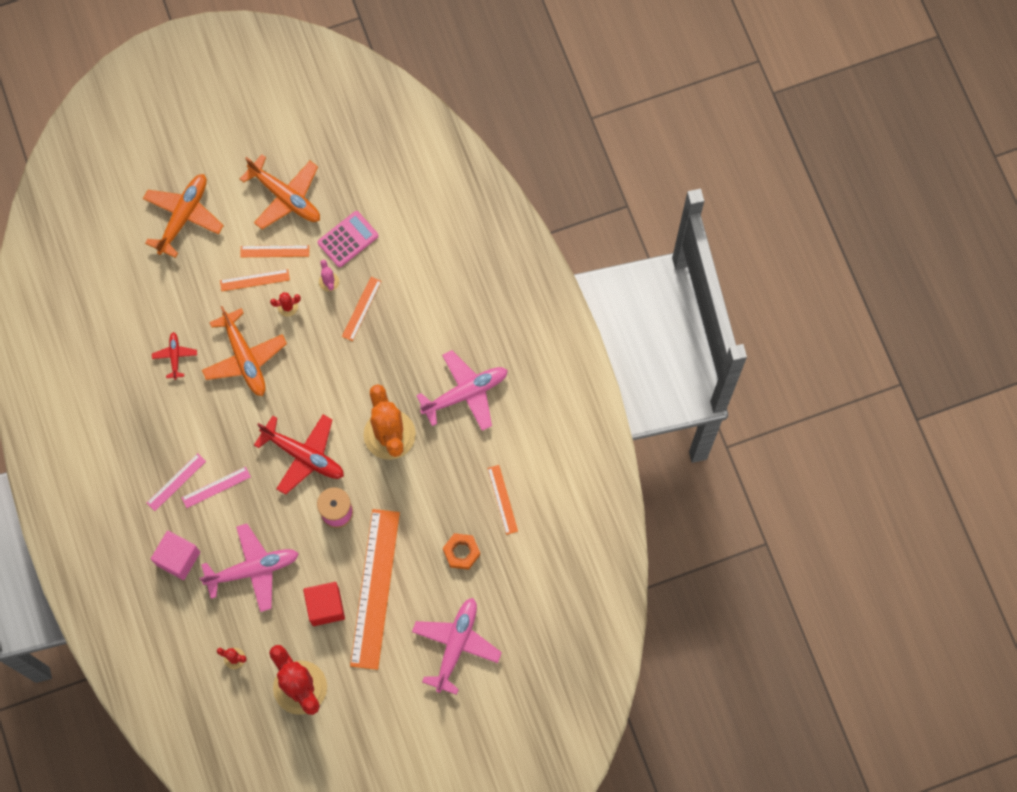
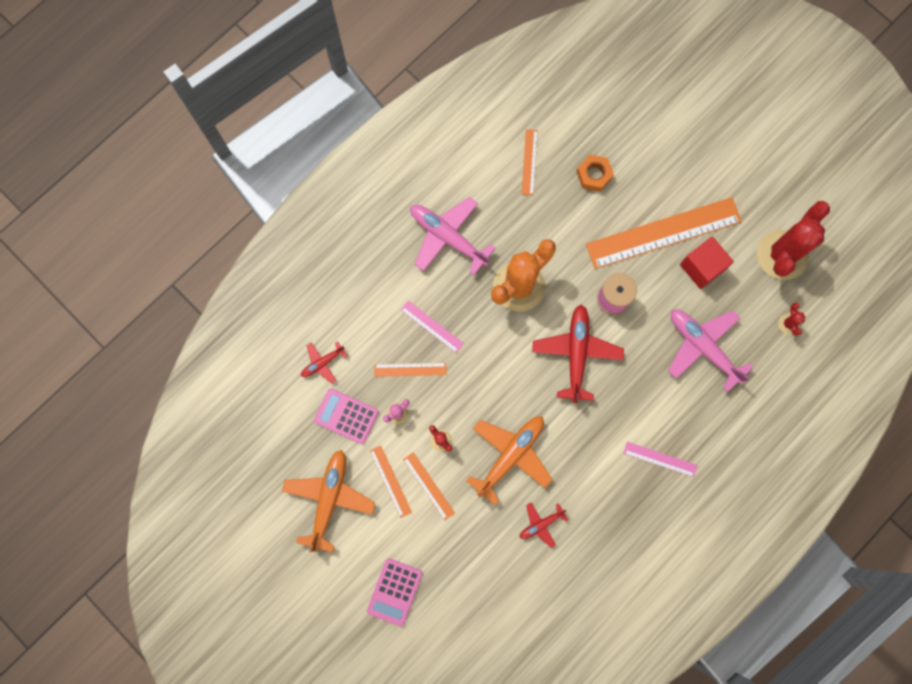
camera: 115 degrees left, 5 degrees up
(178, 558) = (728, 420): pink cube -> none
(184, 216) = (395, 591): orange plane -> pink calculator
(216, 487) = (646, 419): pink ruler -> pink ruler (432, 326)
(404, 239) = (322, 363): none -> red plane
(456, 645) = (675, 143): pink plane -> none
(502, 499) = (529, 162): orange ruler -> orange ruler turned 45 degrees counterclockwise

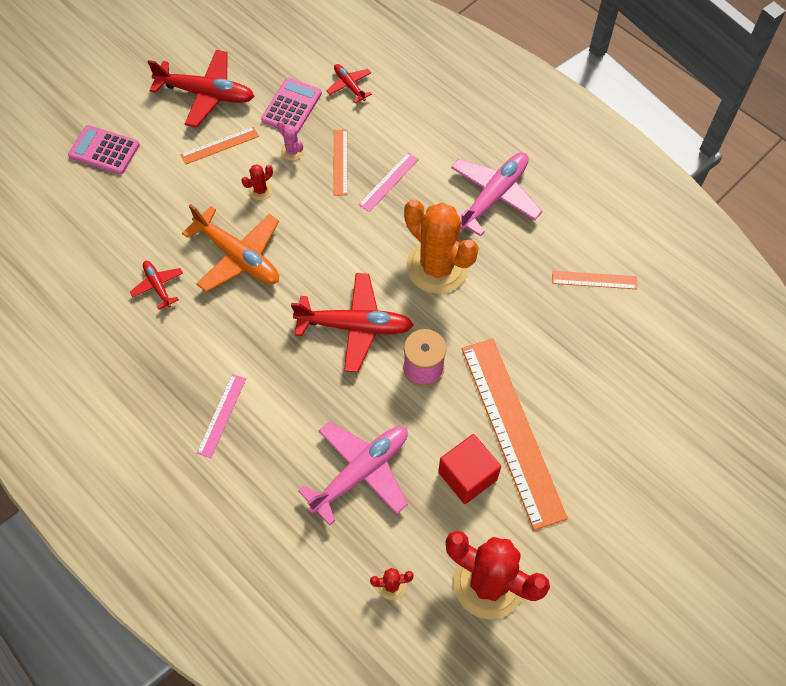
camera: 90 degrees right, 15 degrees down
(329, 498) = (206, 94): orange plane -> red plane
(428, 486) = (211, 179): orange ruler -> none
(594, 175) = (584, 351): orange nut -> none

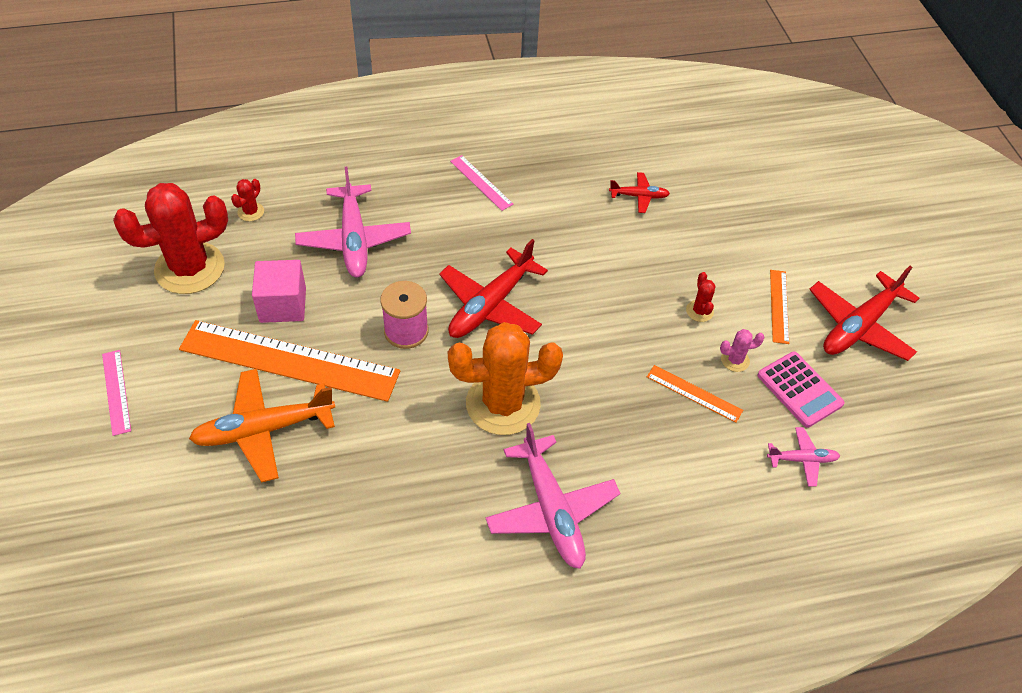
camera: 120 degrees right, 10 degrees down
(104, 150) = (824, 221): pink calculator -> none
(238, 257) = (631, 260): orange plane -> orange plane (263, 430)
(349, 85) = (802, 459): red plane -> pink plane
(388, 181) = (639, 422): pink ruler -> pink ruler (116, 391)
(467, 476) = (283, 305): red cube -> pink cube
(594, 280) = (374, 538): orange ruler -> none

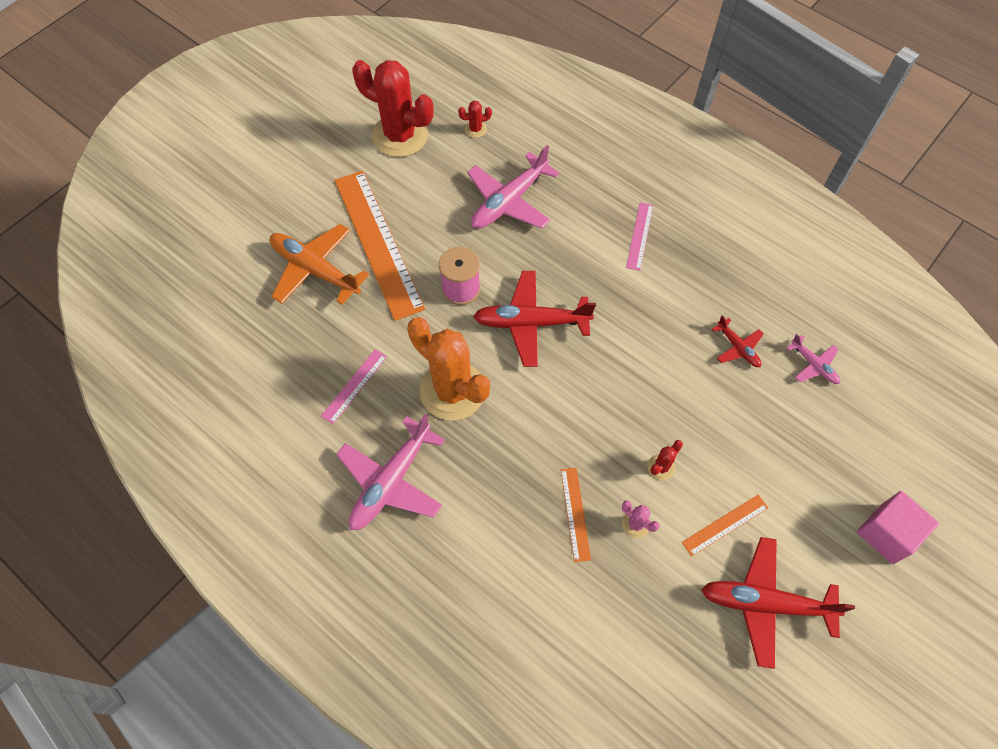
camera: 55 degrees right, 10 degrees up
(116, 391) = (279, 175): pink ruler -> pink ruler (354, 386)
(283, 305) = (417, 205): pink cube -> pink cube (887, 533)
(799, 390) = (650, 592): pink calculator -> none
(802, 459) = (582, 635): pink plane -> pink plane (813, 365)

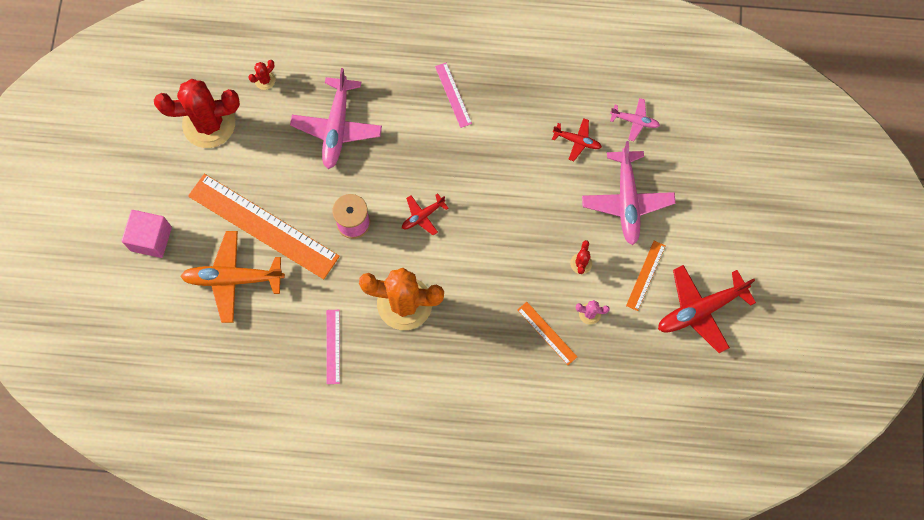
camera: 35 degrees left, 10 degrees up
(391, 482) = (410, 395): pink plane -> pink plane (627, 201)
(531, 323) = (422, 216): red plane -> red plane, size x0.51
(887, 533) = (747, 213): pink cube -> pink cube (151, 239)

